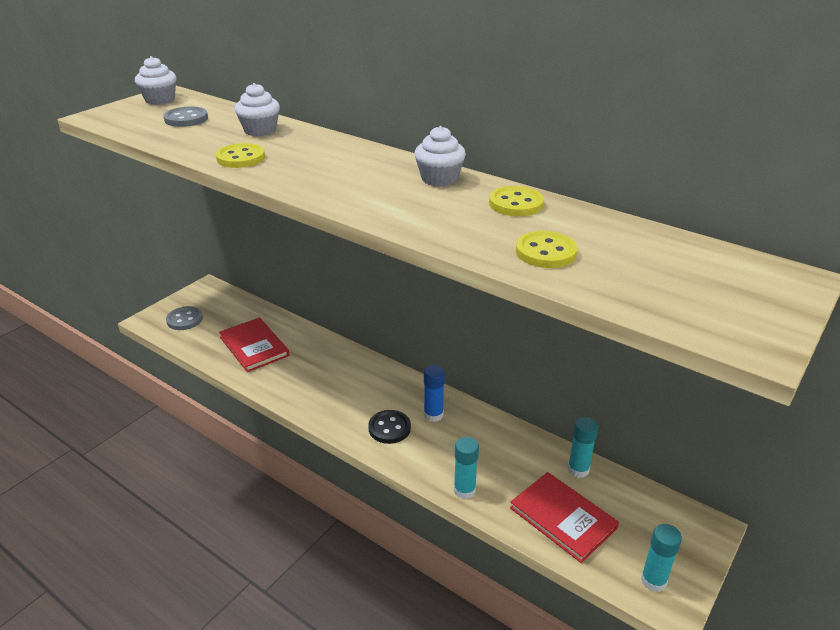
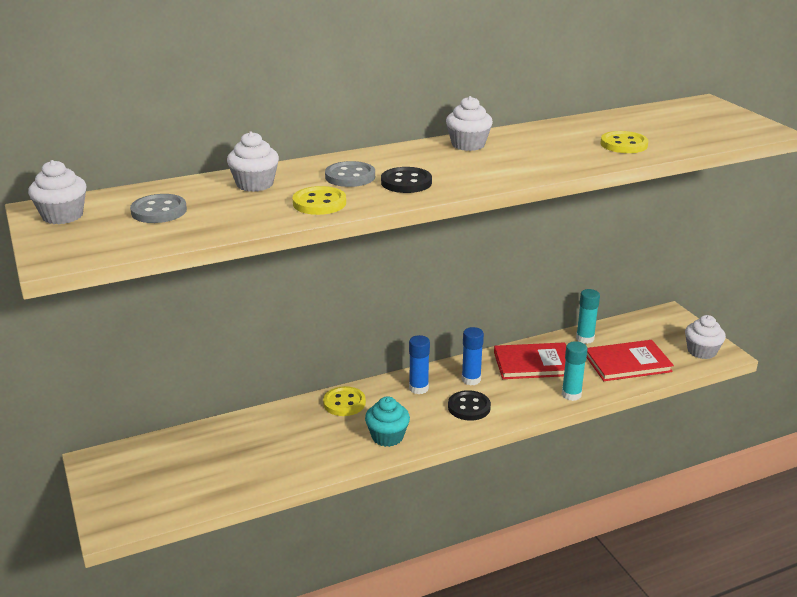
camera: 60 degrees left, 5 degrees down
(184, 320) = (147, 494): grey button -> grey button (350, 176)
(254, 346) = (261, 454): red book -> red book (534, 363)
(314, 397) = (387, 436): none -> turquoise cupcake
(315, 176) = (406, 182): none -> black button
(394, 389) = (418, 388): none -> blue glue stick
(515, 204) = (541, 134): yellow button -> yellow button (344, 403)
(653, 581) = (701, 351): turquoise glue stick -> white cupcake

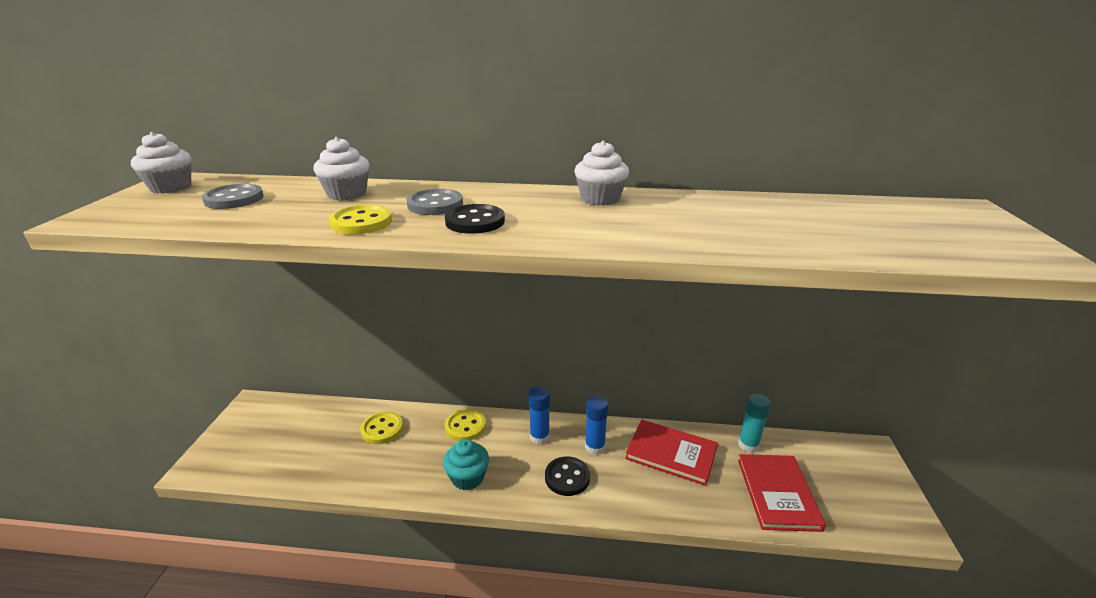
camera: 30 degrees right, 0 degrees up
(571, 395) = (683, 508): turquoise glue stick -> none
(623, 144) = (790, 234): yellow button -> yellow button (382, 429)
(627, 363) = (778, 494): red book -> red book turned 75 degrees clockwise
(701, 351) = (885, 515): white cupcake -> none

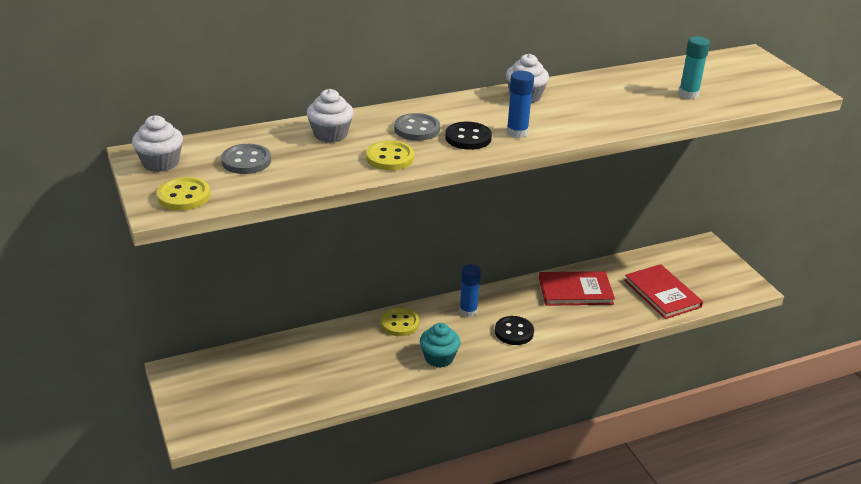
camera: 30 degrees left, 5 degrees up
(382, 429) = (329, 349): yellow button -> yellow button (184, 196)
(594, 447) = (516, 304): blue glue stick -> blue glue stick (517, 133)
(748, 445) = (624, 267): turquoise glue stick -> turquoise glue stick (688, 94)

